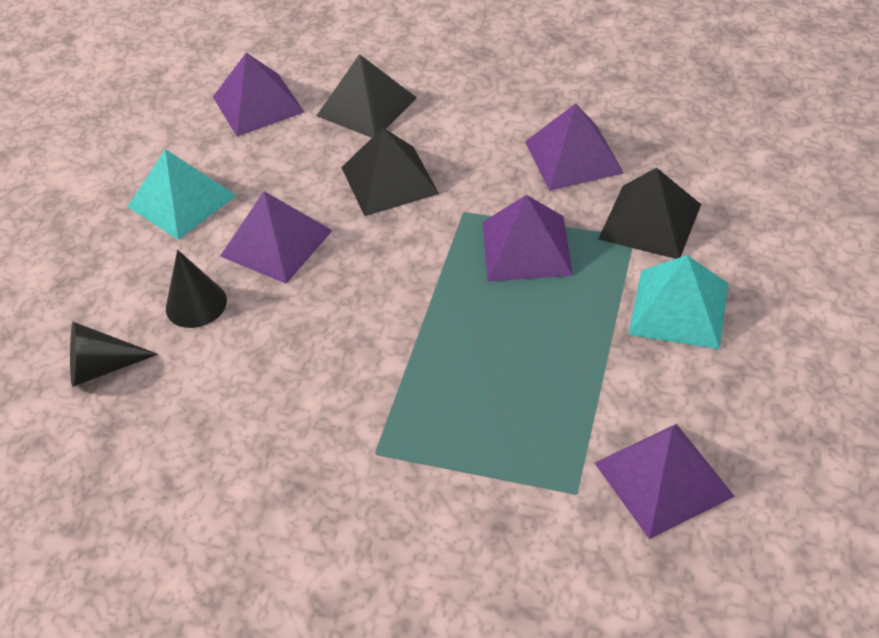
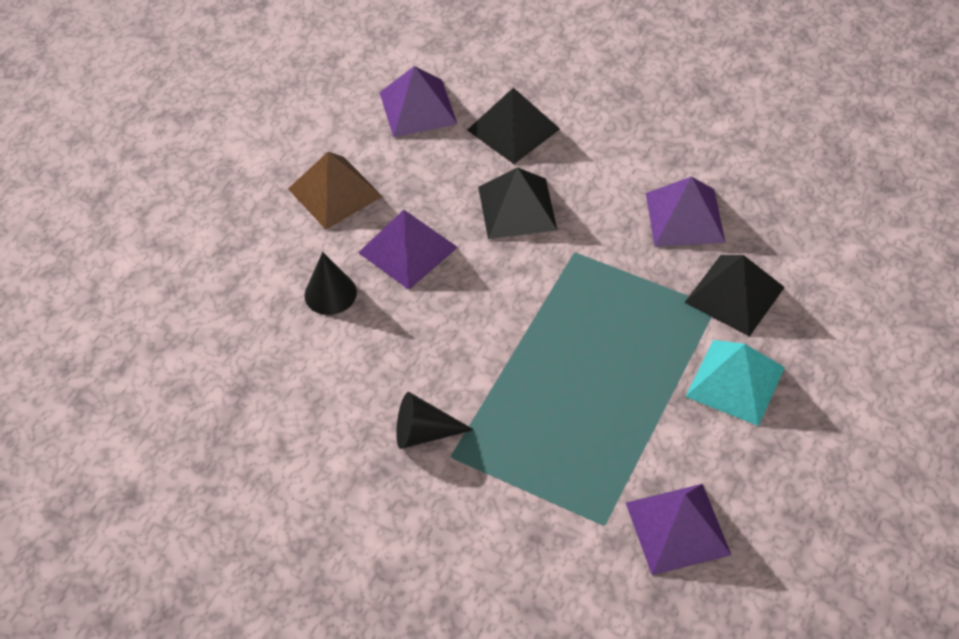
camera: 10 degrees right, 5 degrees up
(102, 368) = (245, 335): black cone -> black cone (424, 432)
(181, 201) = (334, 192): turquoise pyramid -> brown pyramid
(526, 248) = (620, 298): purple pyramid -> none

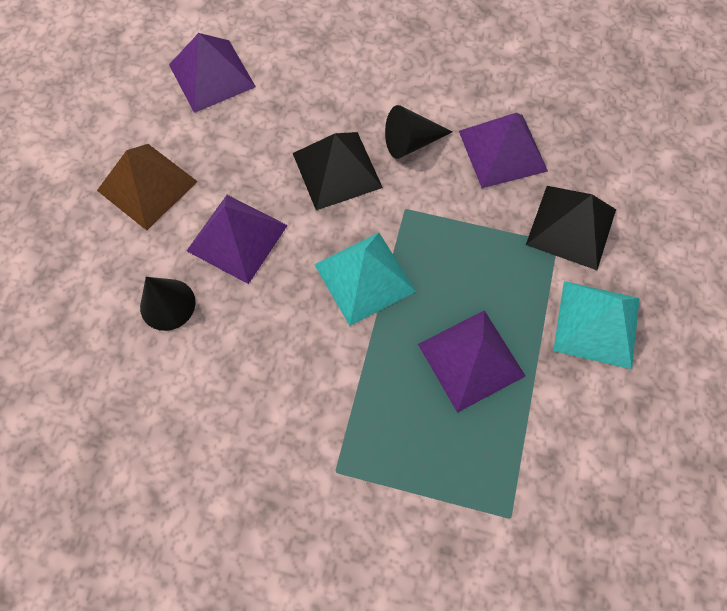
camera: 15 degrees left, 15 degrees up
(424, 432) = (301, 449): black cone -> black cone (411, 142)
(513, 129) = (312, 83): black pyramid -> none
(519, 303) = (364, 277): none -> turquoise pyramid
(677, 528) = (584, 505): purple pyramid -> purple pyramid (471, 359)

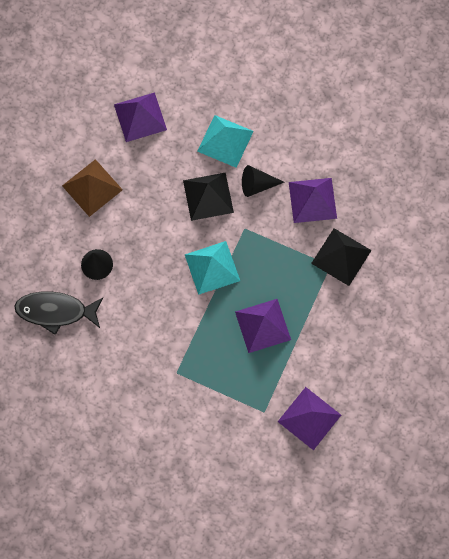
camera: 10 degrees right, 5 degrees up
(102, 397) = (56, 311): none -> black fish
(237, 238) = (142, 230): purple pyramid -> purple pyramid (309, 418)
(596, 323) = (339, 317): turquoise pyramid -> turquoise pyramid (225, 141)

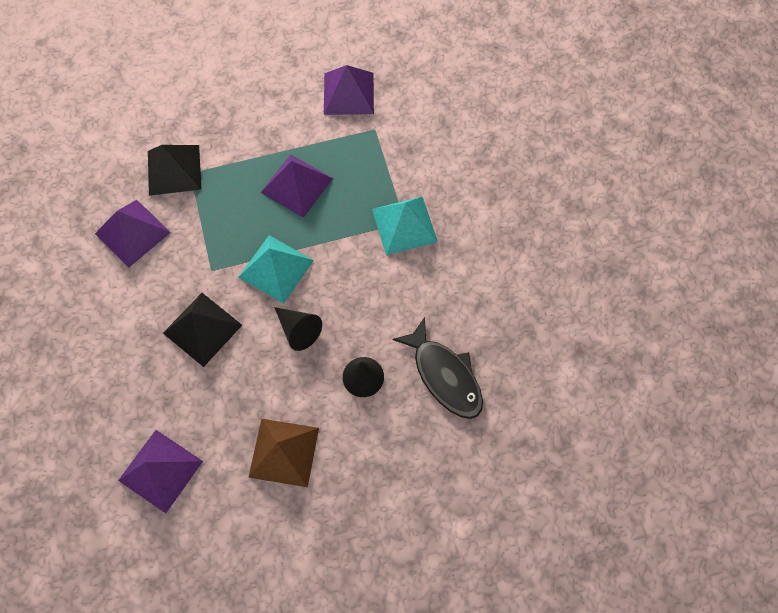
camera: 130 degrees left, 5 degrees down
(225, 141) = (125, 360): turquoise pyramid -> turquoise pyramid (404, 225)
(257, 185) = (154, 293): black cone -> black cone (298, 330)

